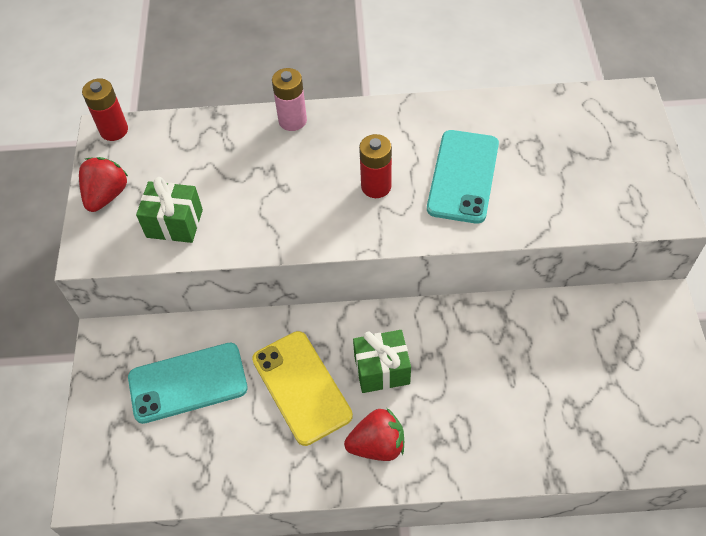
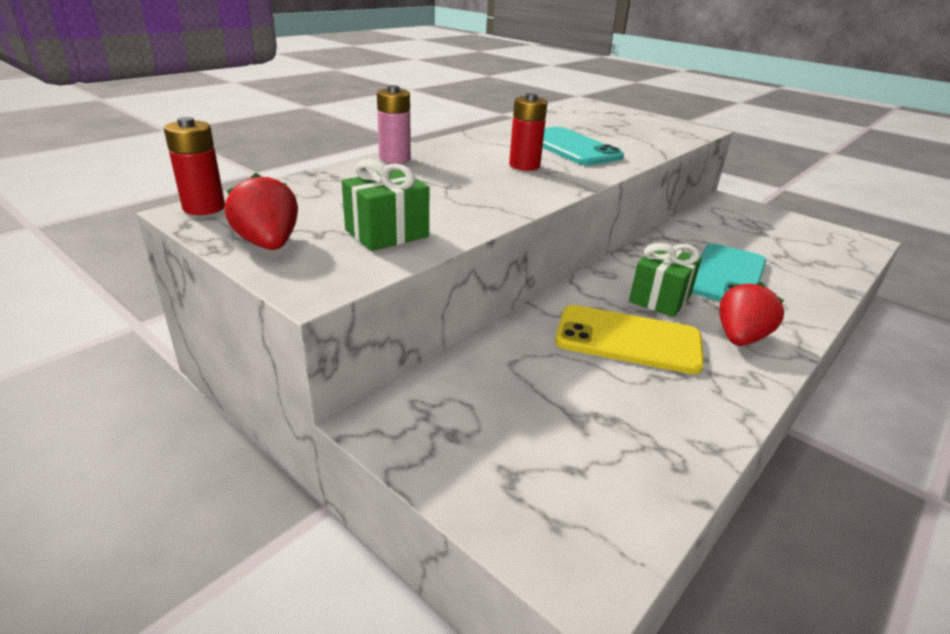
camera: 50 degrees left, 25 degrees down
(188, 382) = (530, 397): turquoise phone -> turquoise phone (726, 275)

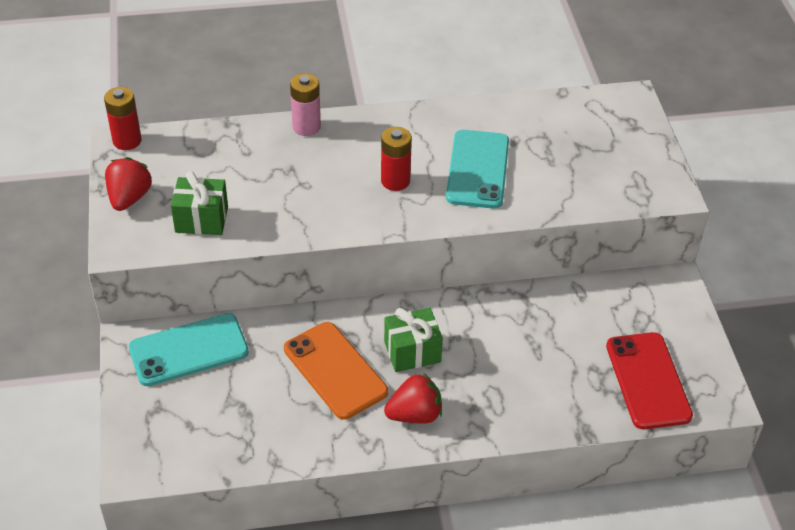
camera: 40 degrees right, 15 degrees up
(628, 340) = (335, 370): yellow phone -> orange phone
(726, 275) = (504, 361): turquoise phone -> turquoise phone (188, 350)
(815, 248) = (648, 380): none -> red phone

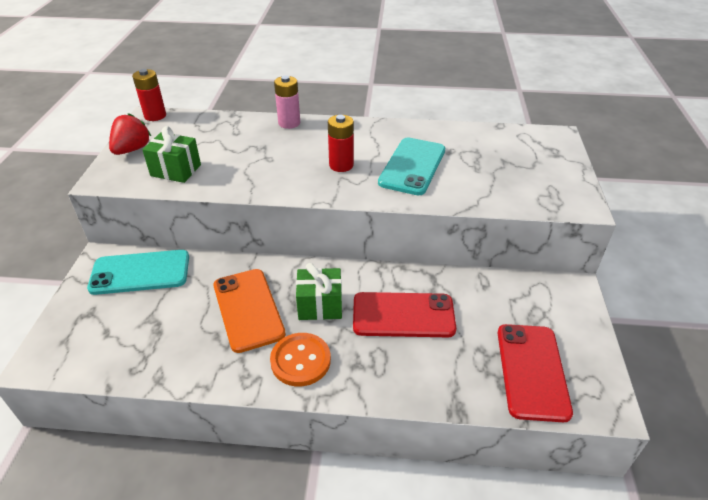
camera: 15 degrees right, 5 degrees down
(415, 414) = (300, 360): red strawberry -> orange button
(505, 346) = (403, 315): none -> red phone

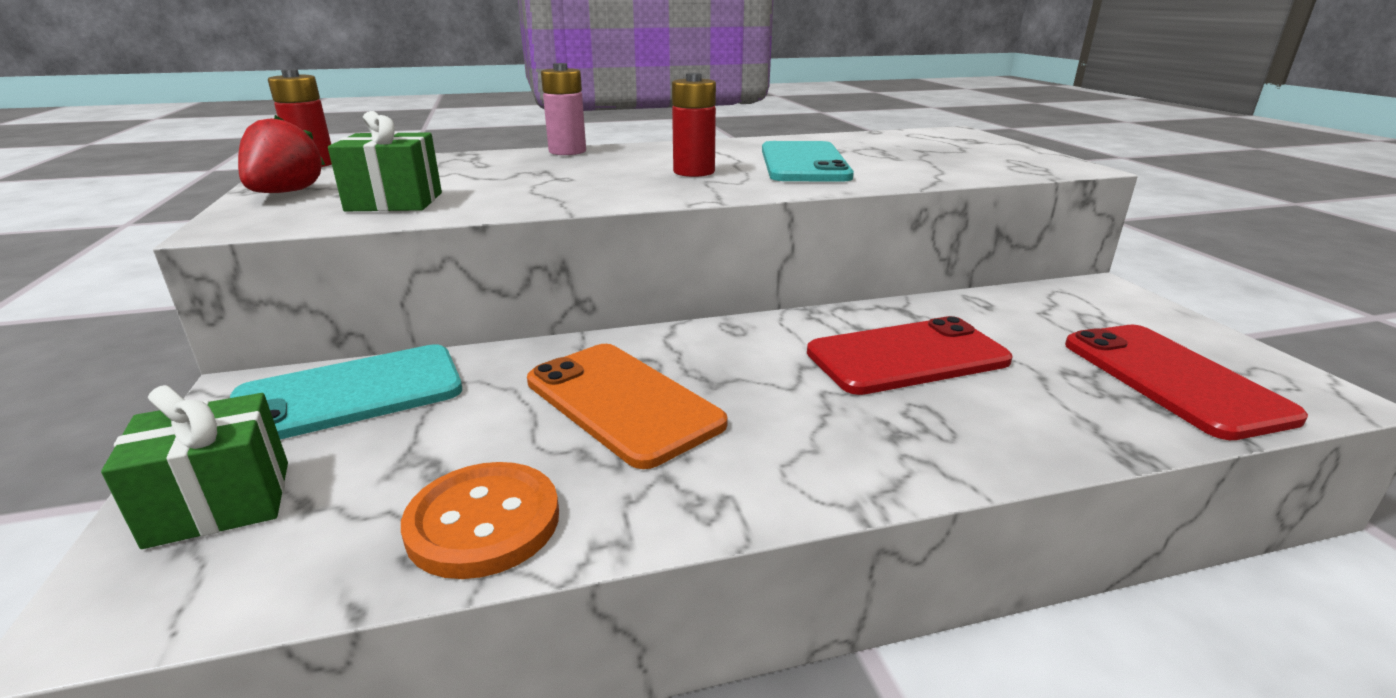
camera: 20 degrees left, 15 degrees down
(300, 360) = (789, 451): orange button -> orange button (483, 522)
(320, 305) = (755, 372): green gift -> green gift (220, 503)

